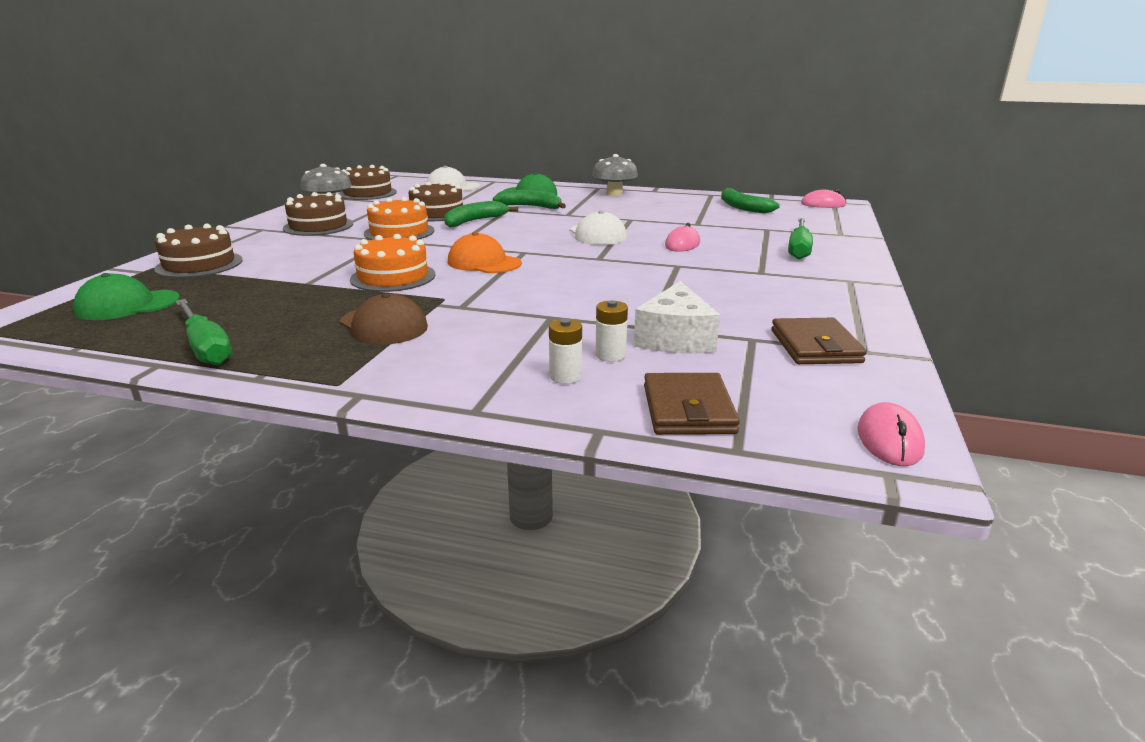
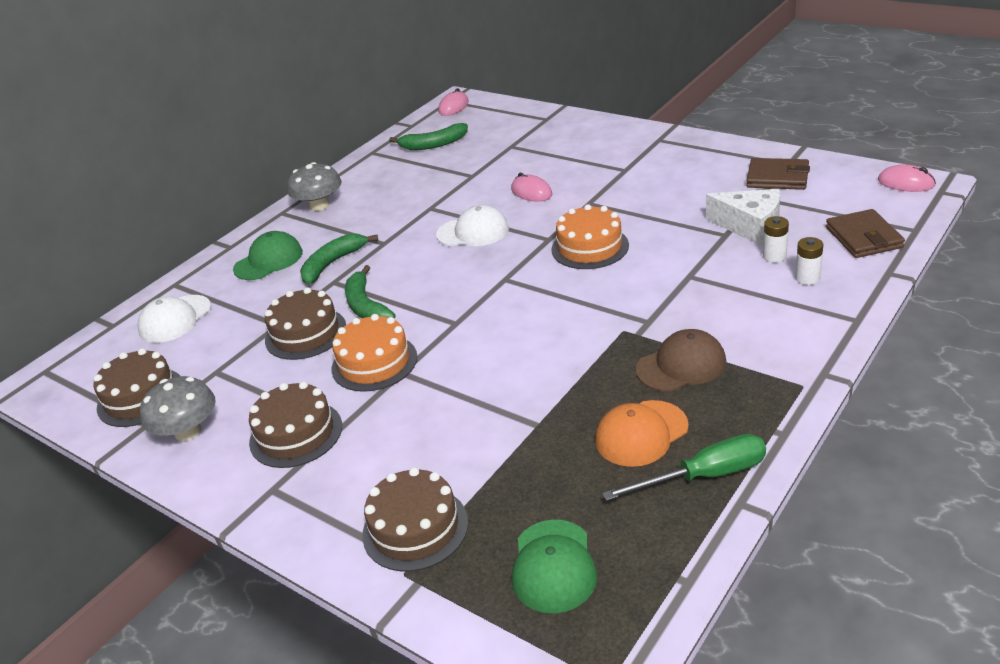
camera: 65 degrees left, 10 degrees up
(393, 277) = (544, 363): orange cake -> orange cake (590, 247)
(484, 262) = (527, 304): orange cap -> orange cap (641, 433)
(688, 409) = (863, 237): brown wallet -> brown wallet turned 60 degrees clockwise
(799, 249) = (575, 143): green screwdriver -> none

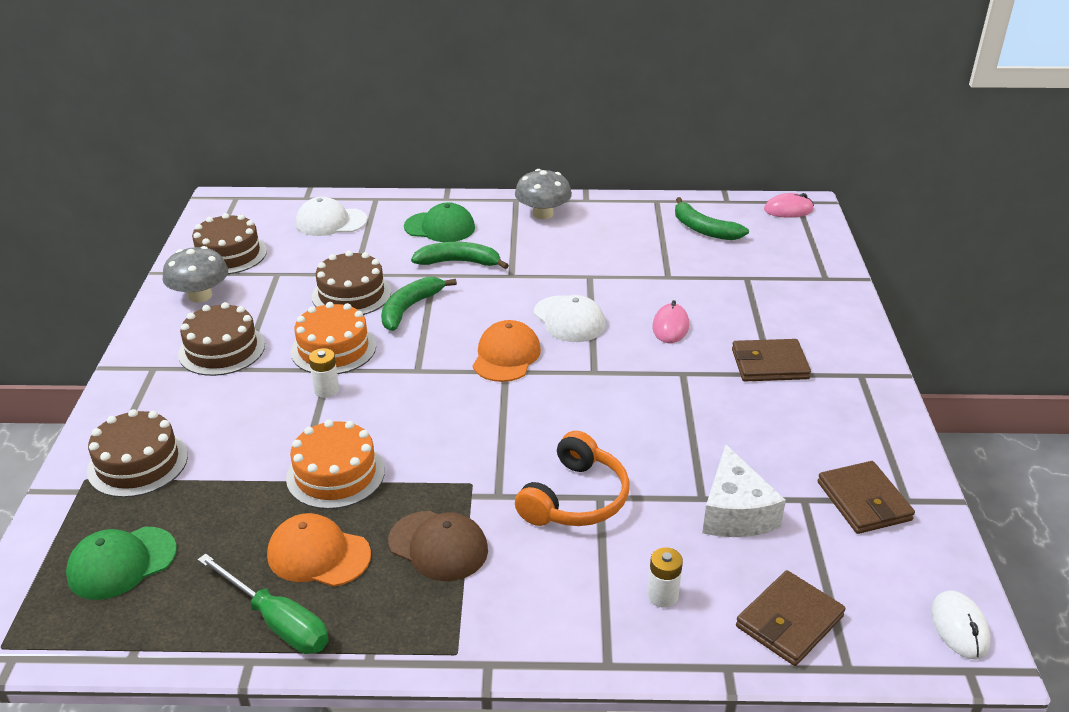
camera: 50 degrees right, 0 degrees up
(485, 273) = (506, 356): none -> orange cap
(590, 247) = (600, 406): orange cake -> orange cake (335, 474)
(614, 167) = (769, 364): none -> brown wallet
(682, 287) = (575, 498): none -> orange headphones
(774, 256) = (688, 553): white battery -> white battery (326, 390)
(906, 183) = (959, 627): pink mouse -> white mouse

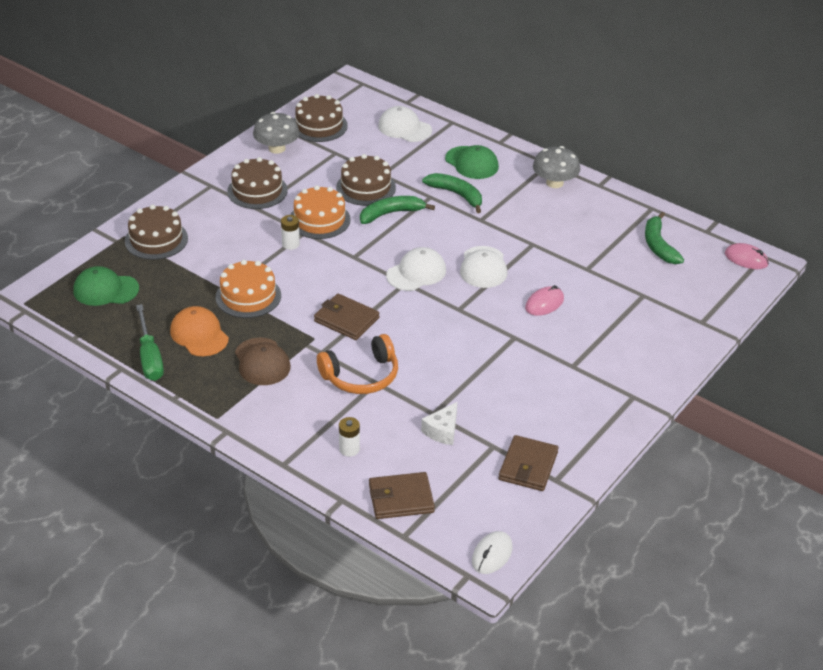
camera: 35 degrees right, 5 degrees up
(506, 356) = (416, 273): orange cap -> white cap
(735, 512) = (442, 431): white cheese -> white cheese, size x0.66
(769, 364) = (579, 359): brown wallet -> brown wallet (346, 320)

